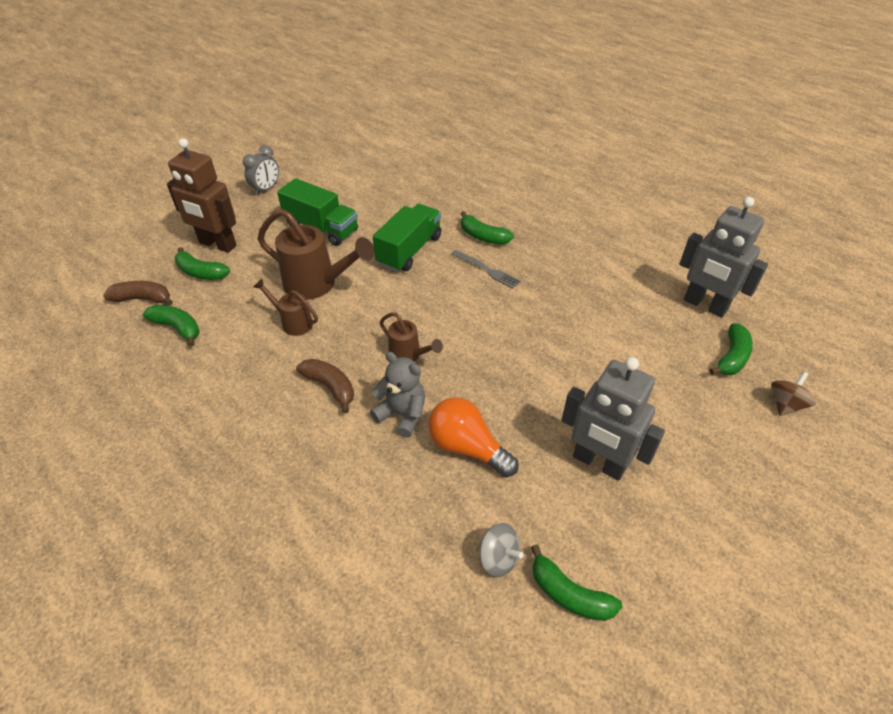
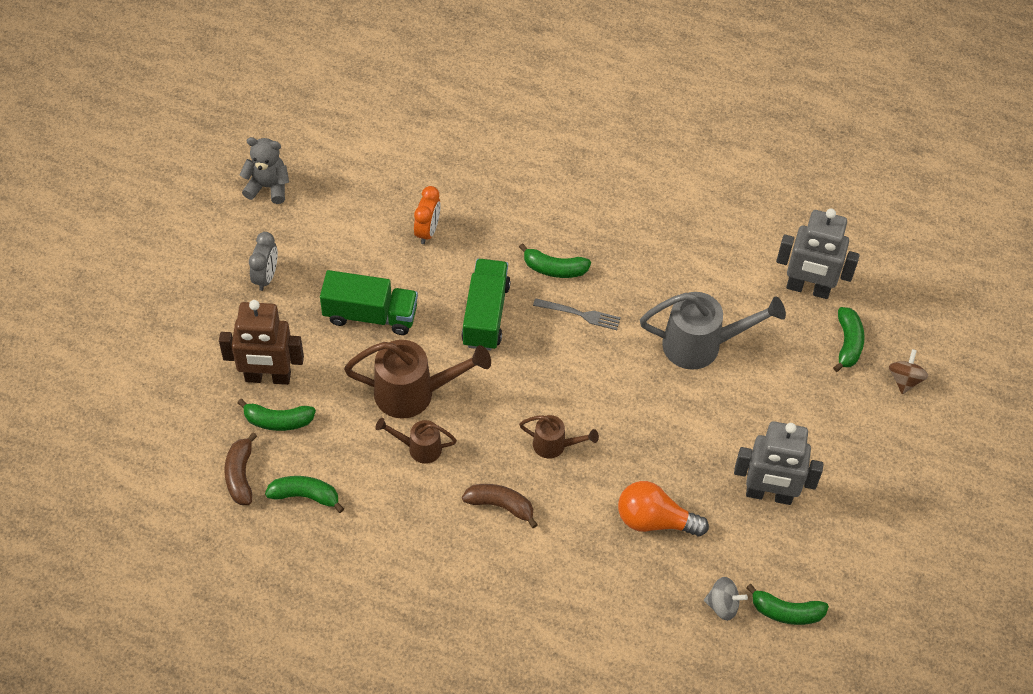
camera: 25 degrees left, 10 degrees up
(143, 299) = (240, 475): brown banana -> brown banana turned 75 degrees counterclockwise
(399, 192) = (427, 231): none -> orange clock
(402, 414) = (582, 509): grey teddy bear -> grey teddy bear (268, 187)
(584, 319) = (701, 345): none -> grey watering can

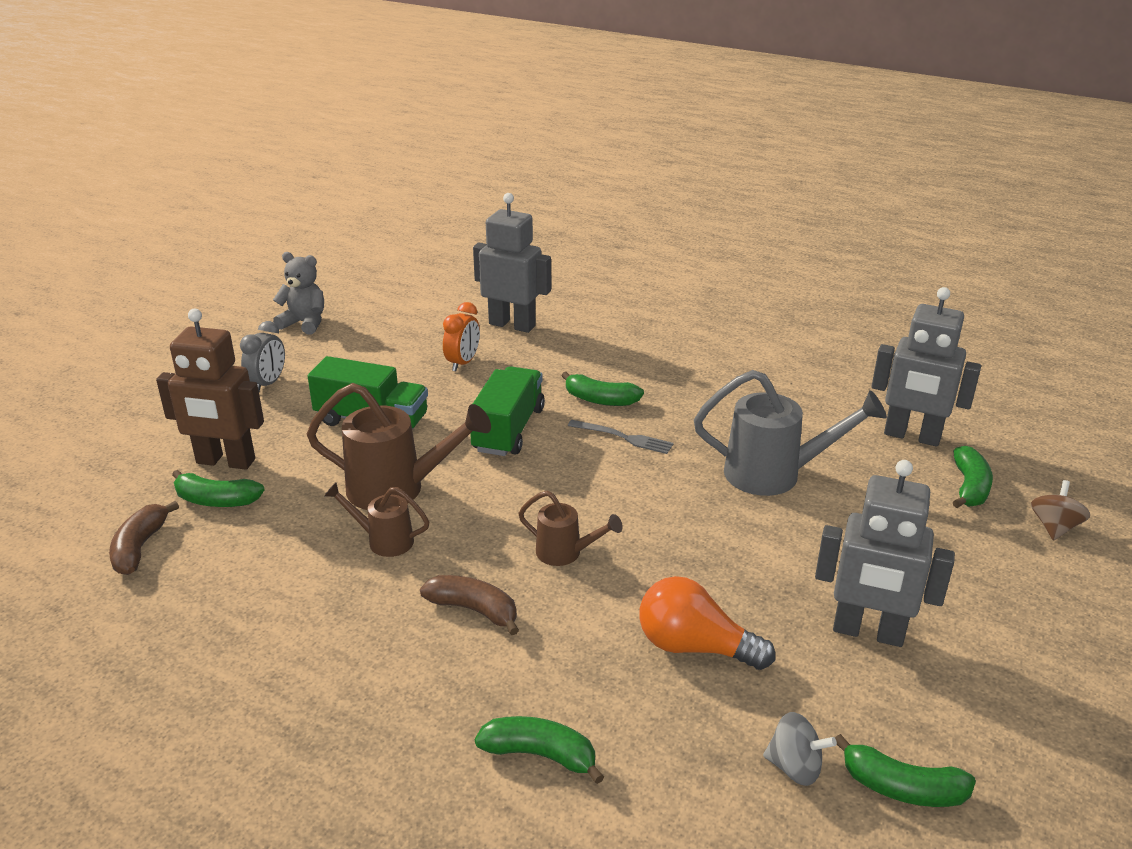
camera: 10 degrees right, 25 degrees down
(305, 496) = (212, 576): green banana -> green banana (540, 755)
(459, 170) = (512, 325): none -> grey robot

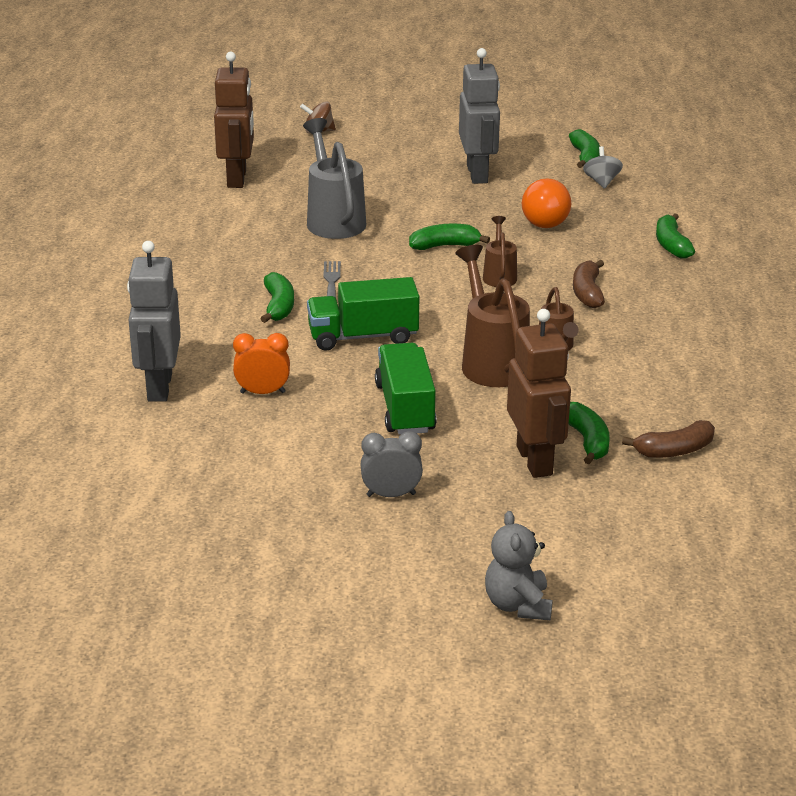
camera: 115 degrees left, 0 degrees up
(304, 323) = (243, 526): grey teddy bear -> grey teddy bear (518, 605)
(912, 436) = (237, 178): grey robot -> brown robot
(969, 487) = (292, 156): green banana -> green banana (445, 246)

